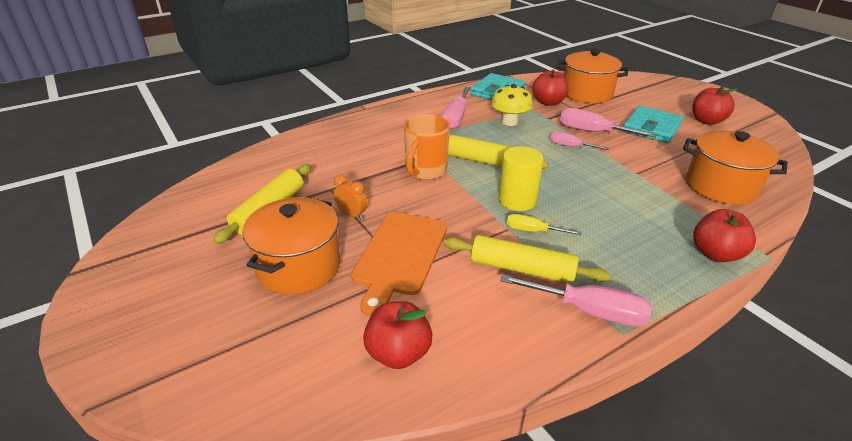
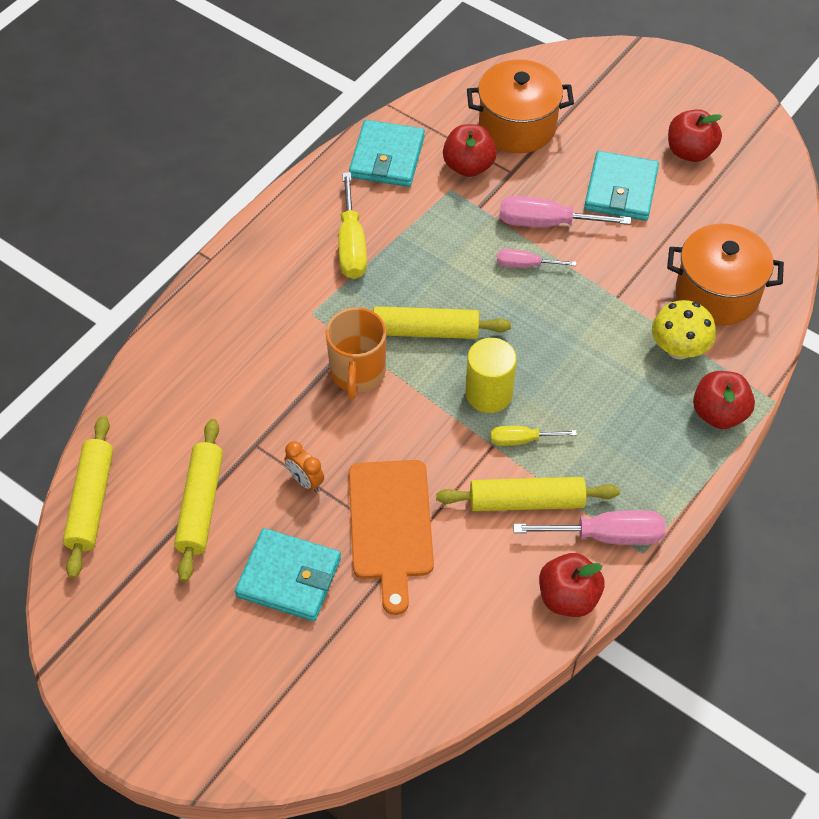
camera: 20 degrees left, 20 degrees up
(200, 191) = (91, 502): none -> yellow rolling pin
(299, 266) = (289, 577): orange pot -> turquoise wallet
(352, 215) = (305, 481): orange clock -> orange clock turned 150 degrees counterclockwise
(398, 353) = (445, 646): red apple -> red apple (568, 597)
(456, 118) = (351, 245): pink screwdriver -> yellow screwdriver
(509, 122) = (429, 232): yellow mushroom -> yellow mushroom (679, 349)

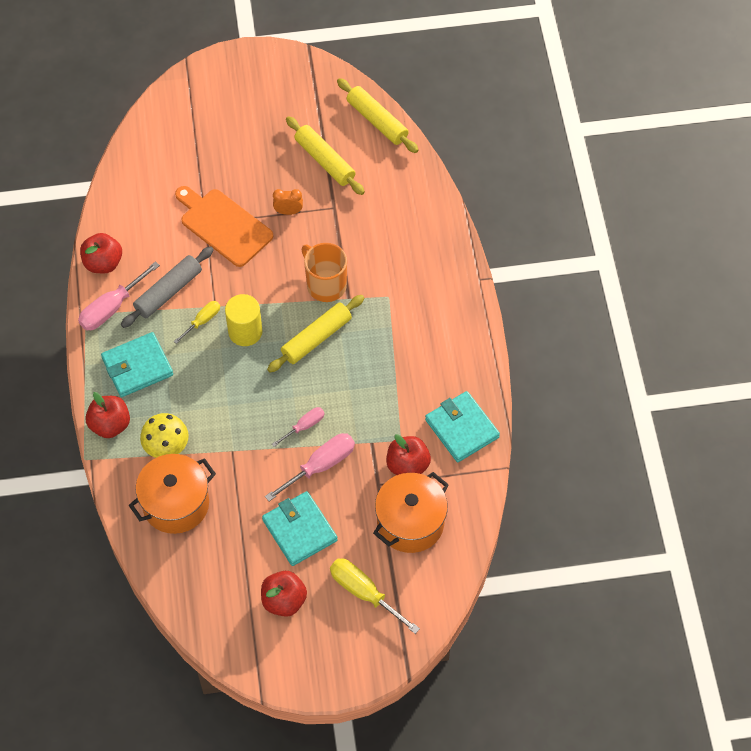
camera: 135 degrees right, 5 degrees up
(289, 577) = (245, 165): turquoise wallet -> turquoise wallet (137, 367)
(351, 245) = (414, 353): yellow screwdriver -> yellow screwdriver (364, 592)
(526, 501) = (168, 292): yellow rolling pin -> grey rolling pin

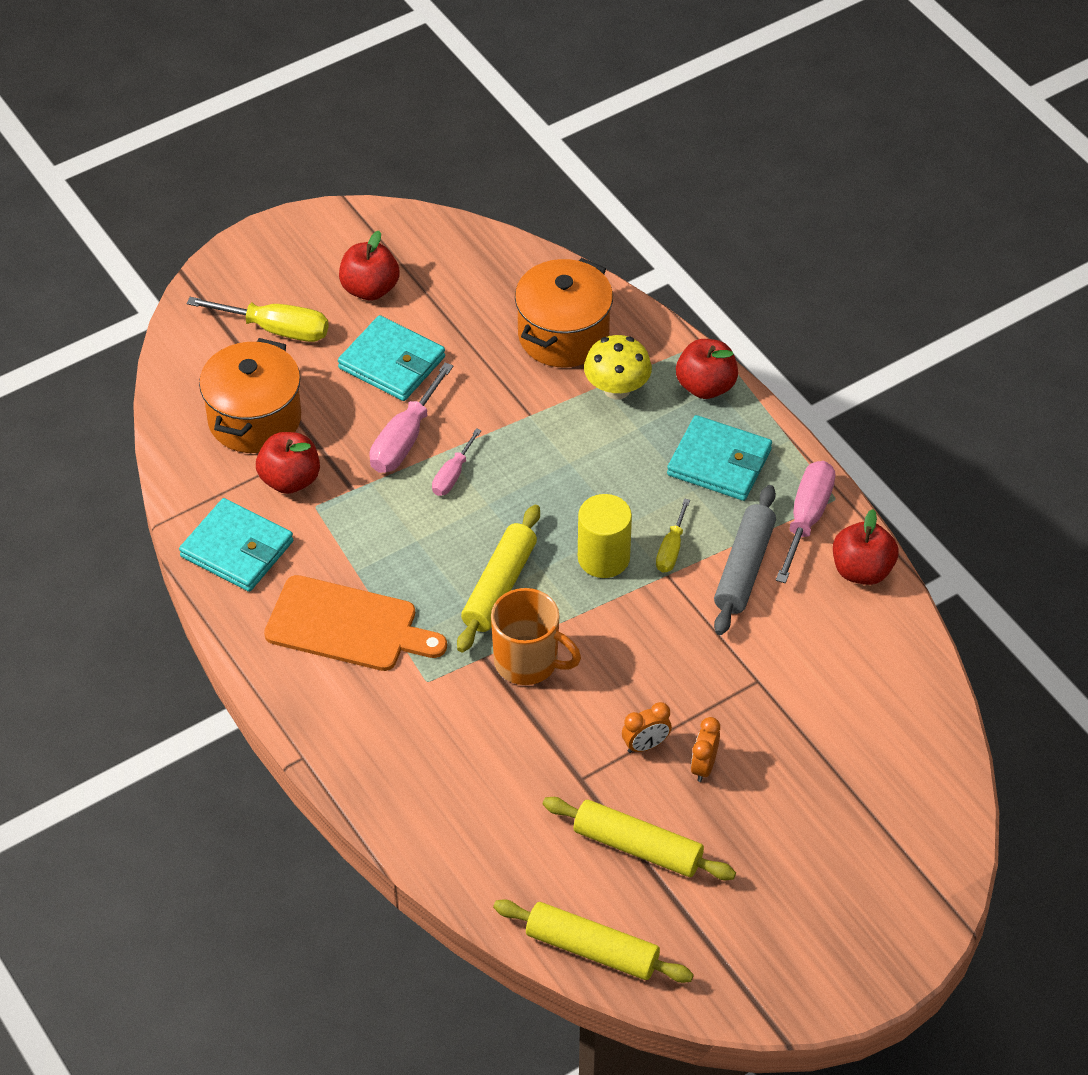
camera: 155 degrees right, 10 degrees down
(137, 367) = (719, 462): turquoise wallet -> turquoise wallet turned 75 degrees clockwise
(223, 226) = (728, 687): orange cutting board -> orange cutting board (347, 625)
(264, 188) = (704, 766): none -> orange clock

